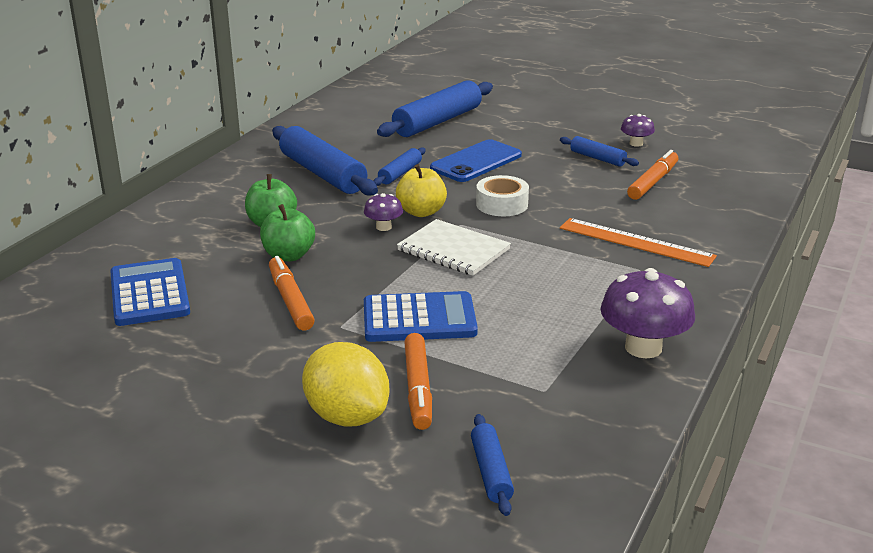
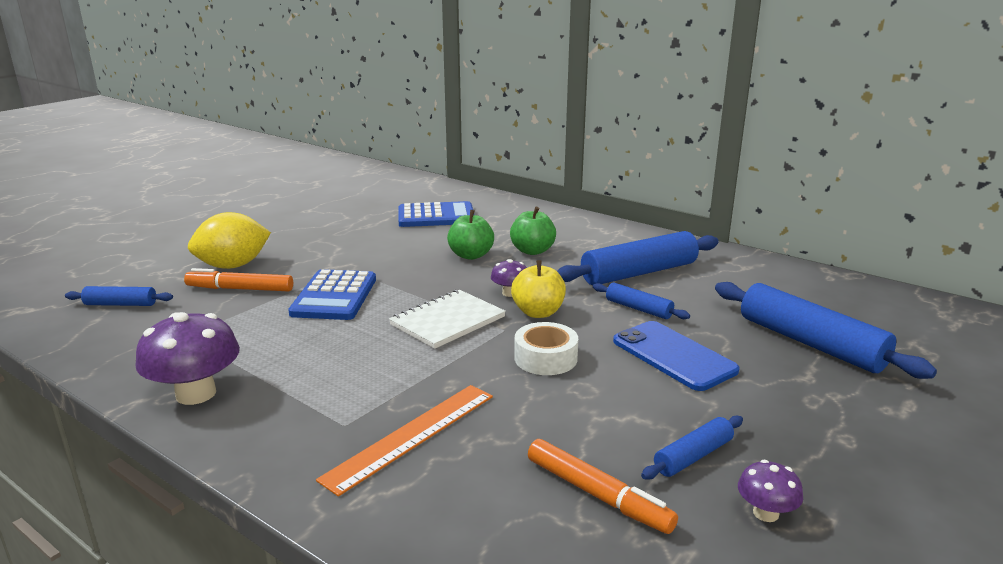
camera: 100 degrees right, 5 degrees down
(290, 300) = (397, 254): orange marker -> none

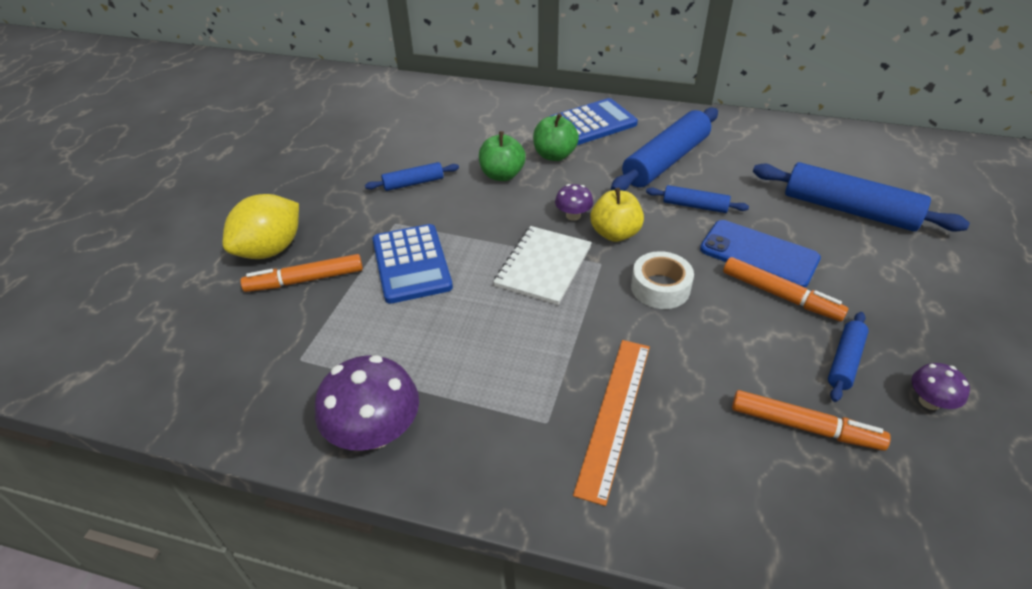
camera: 20 degrees left, 20 degrees up
(121, 304) = (189, 337): blue rolling pin -> blue rolling pin (413, 183)
(436, 216) = (429, 129): blue calculator -> blue calculator (592, 123)
(668, 391) = (780, 295): none -> orange marker

